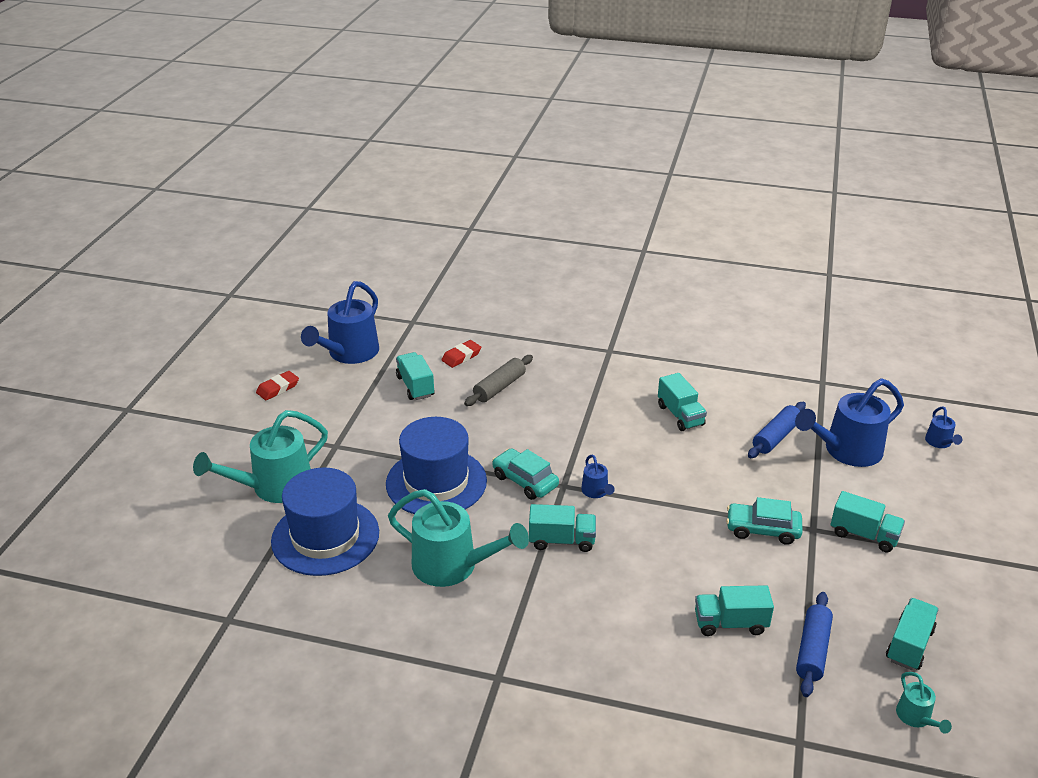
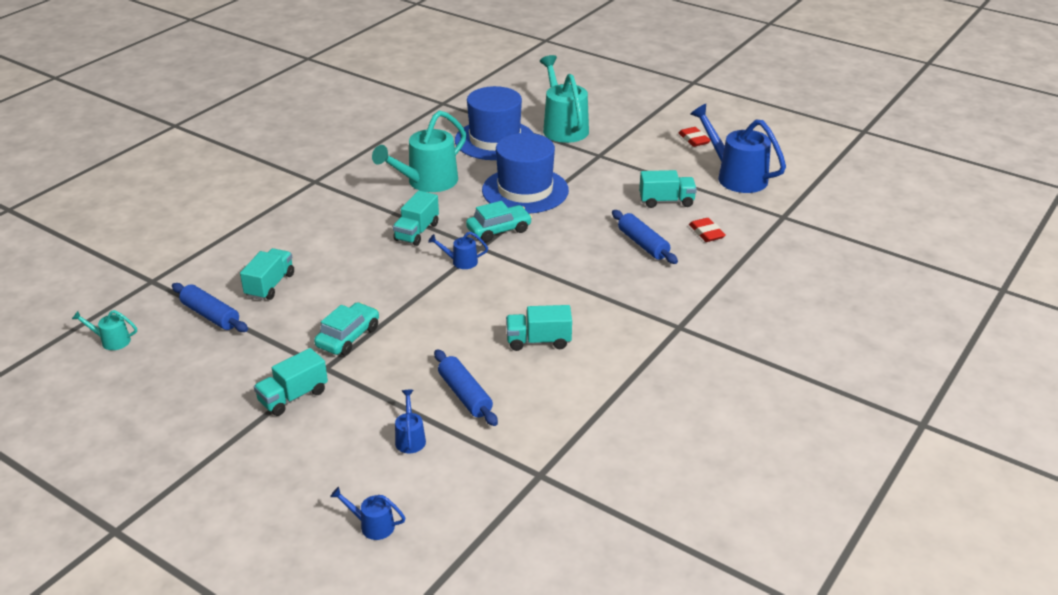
camera: 110 degrees right, 0 degrees up
(499, 387) = (643, 244): grey rolling pin -> blue rolling pin
(846, 451) = (410, 438): blue watering can -> blue watering can, size x0.46
(909, 645) = (166, 368): turquoise truck -> none

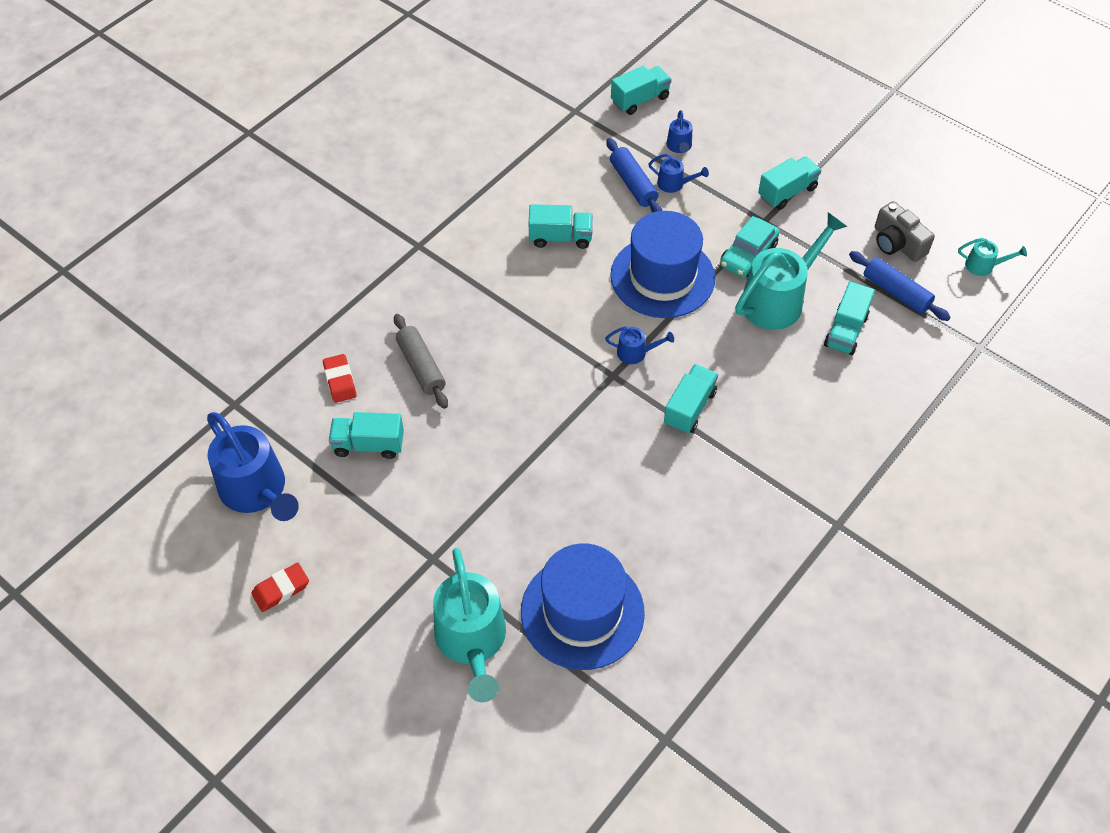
camera: 175 degrees left, 20 degrees up
(191, 355) = (897, 243): none -> grey camera
(372, 525) = (703, 82): blue watering can -> blue watering can (674, 184)
(426, 182) = (682, 510): turquoise watering can -> turquoise watering can (779, 299)
(457, 494) = (640, 100): none -> turquoise truck
(499, 230) = (589, 404): turquoise car -> none
(525, 190) = (549, 481): blue hat -> blue hat (662, 277)
(643, 244) = (421, 367): blue rolling pin -> grey rolling pin
(694, 139) = (281, 589): red eraser -> red eraser turned 75 degrees clockwise

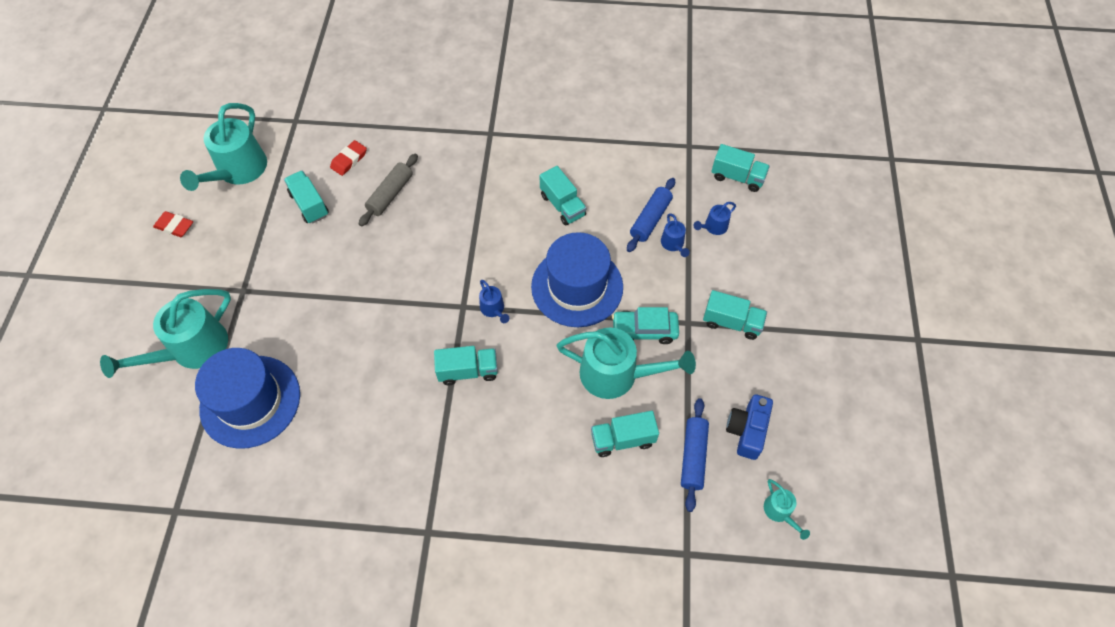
camera: 55 degrees right, 5 degrees up
(257, 491) = (238, 171): blue watering can -> turquoise watering can
(897, 243) = (747, 430): grey camera -> blue camera

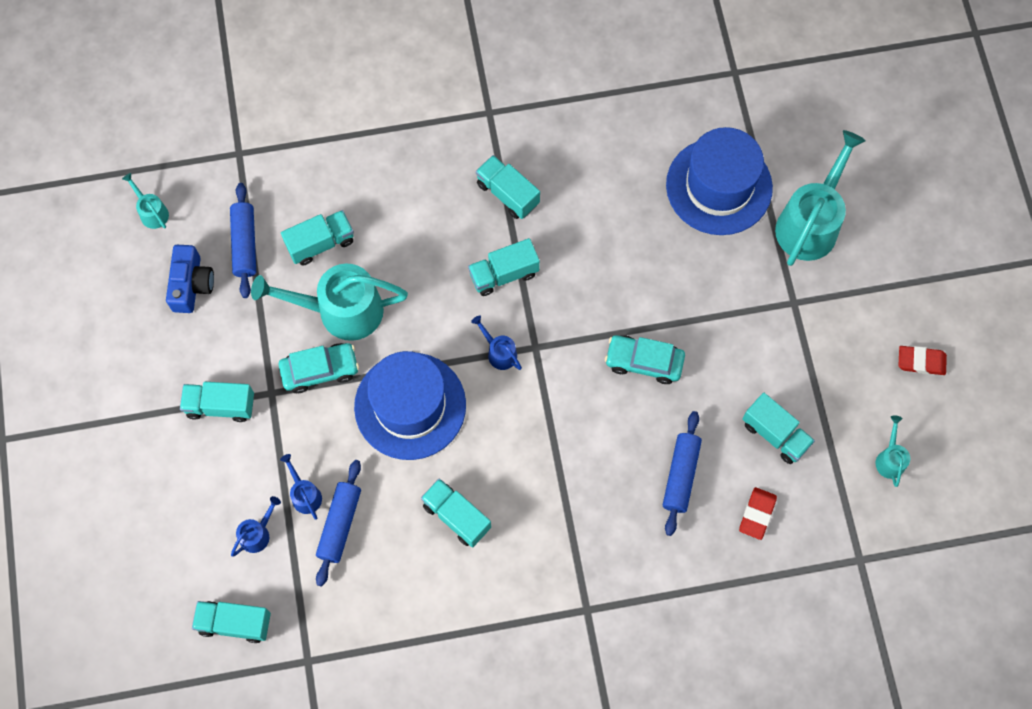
camera: 165 degrees right, 10 degrees up
(238, 171) = (890, 459): turquoise watering can -> turquoise watering can, size x0.46
(382, 275) = (644, 362): none -> turquoise car
(390, 194) = (680, 475): grey rolling pin -> blue rolling pin
(439, 443) = (507, 194): none -> turquoise truck

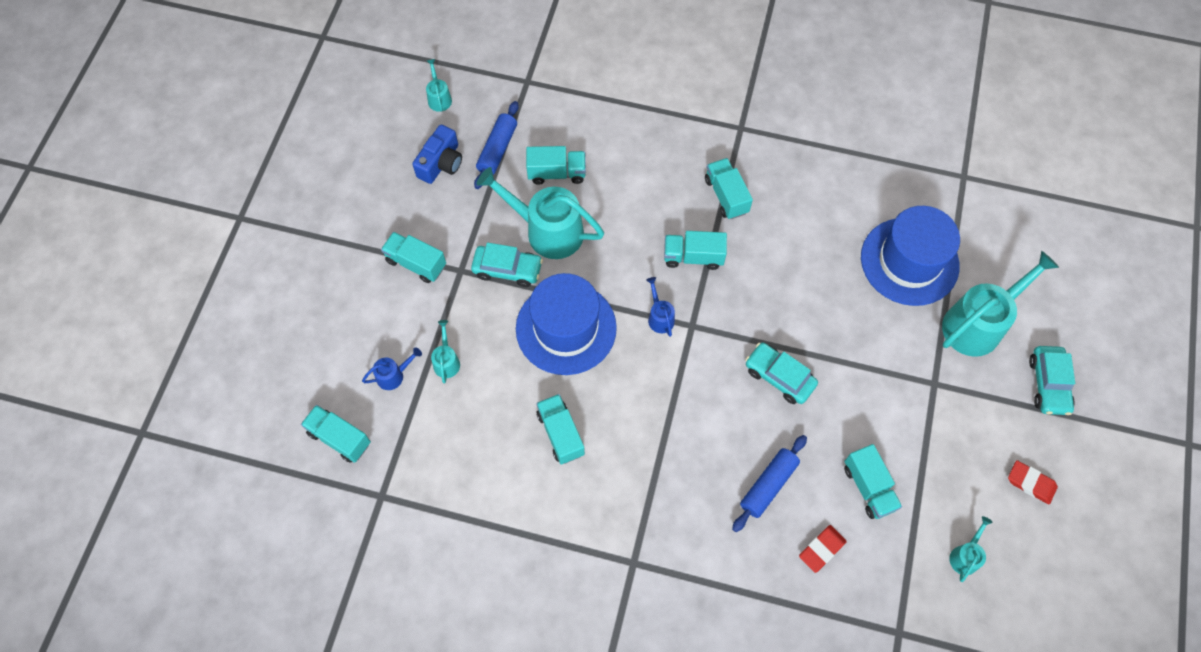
camera: 25 degrees right, 5 degrees down
(304, 494) = (446, 361): blue watering can -> turquoise watering can
(339, 524) = (462, 397): blue rolling pin -> none
(899, 256) = (1048, 384): none -> turquoise car

